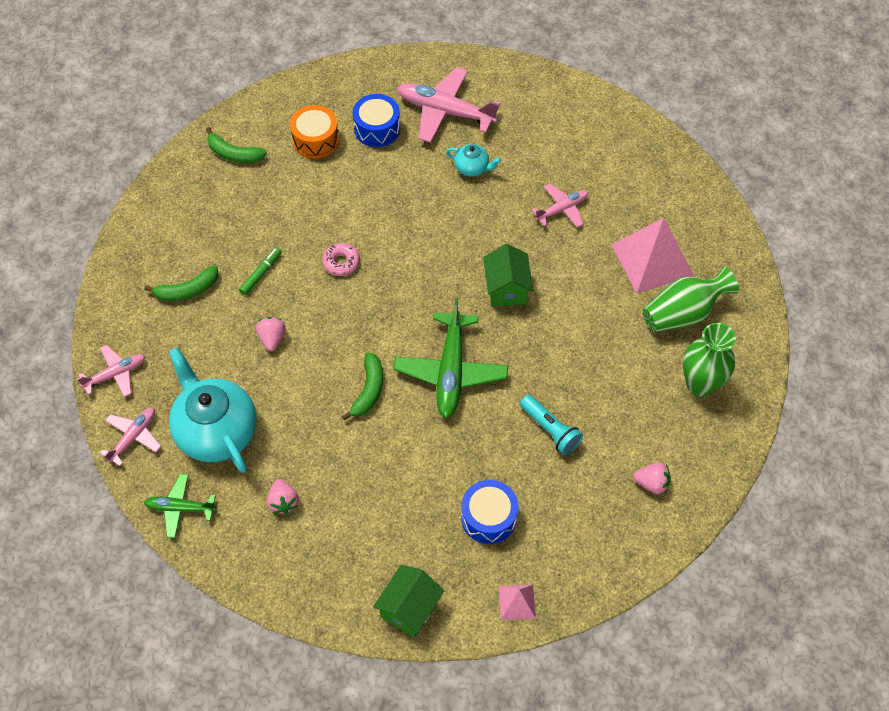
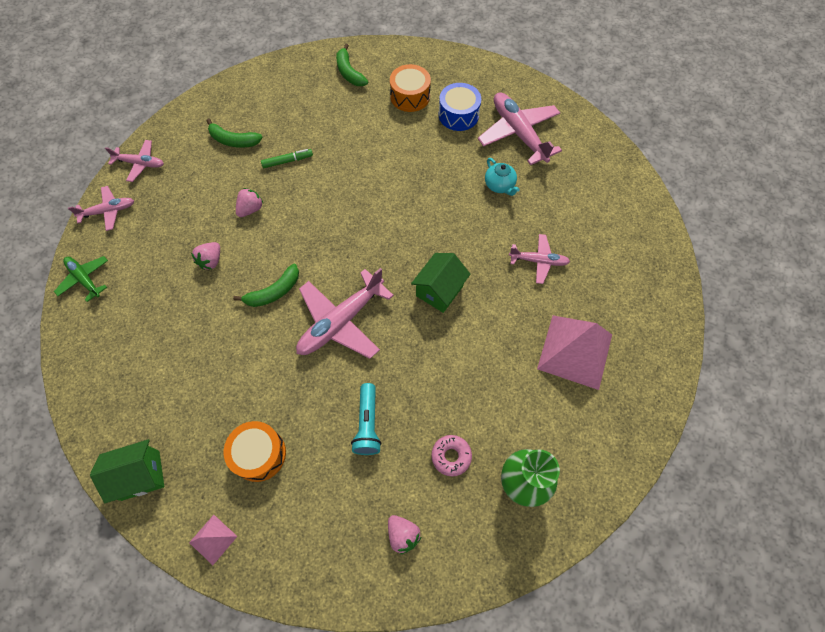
camera: 40 degrees right, 5 degrees up
(216, 431) = (156, 245): turquoise teapot -> none
(283, 502) = (145, 326): pink strawberry -> pink strawberry (211, 261)
(341, 262) = (345, 190): pink donut -> pink donut (451, 456)
(451, 371) = (341, 322): green plane -> pink plane
(489, 517) = (259, 454): blue drum -> orange drum
(683, 313) = (560, 414): green vase -> none

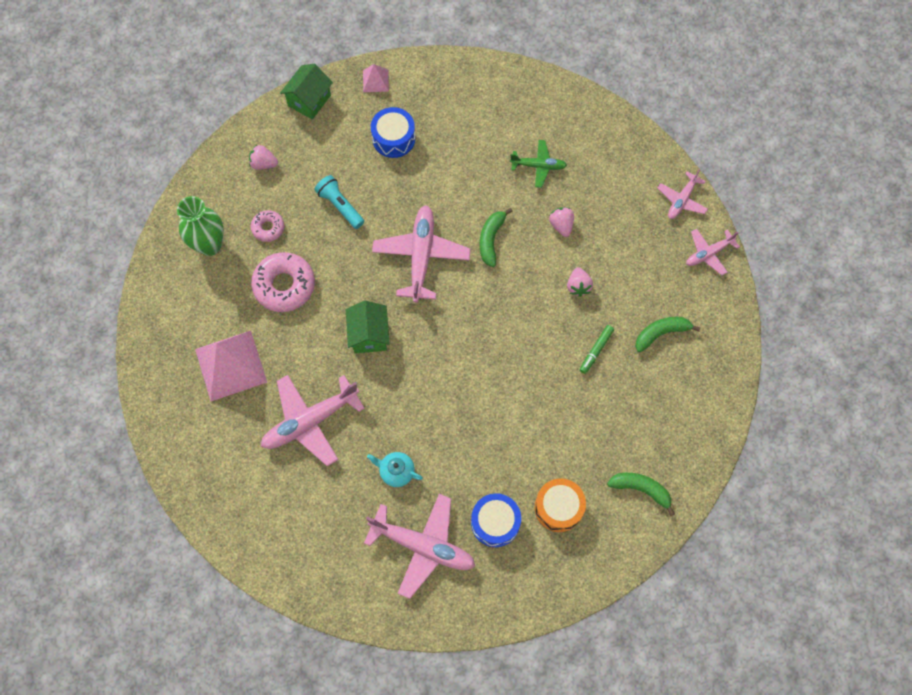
camera: 140 degrees right, 5 degrees up
(85, 279) = (633, 145): green plane -> green plane (538, 166)
(140, 475) = (454, 76): green house -> green house (309, 100)
(259, 454) = (393, 138): orange drum -> blue drum
(477, 387) = (284, 285): none -> pink donut
(538, 261) = (310, 421): pink plane -> pink plane, size x1.78

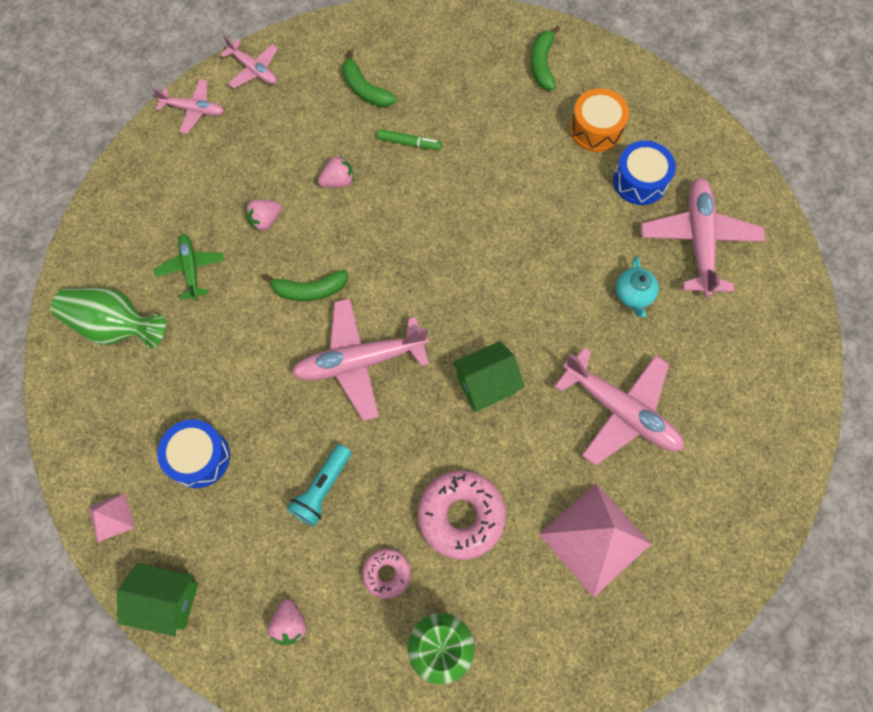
camera: 110 degrees left, 0 degrees up
(511, 109) = (115, 326): none -> green vase

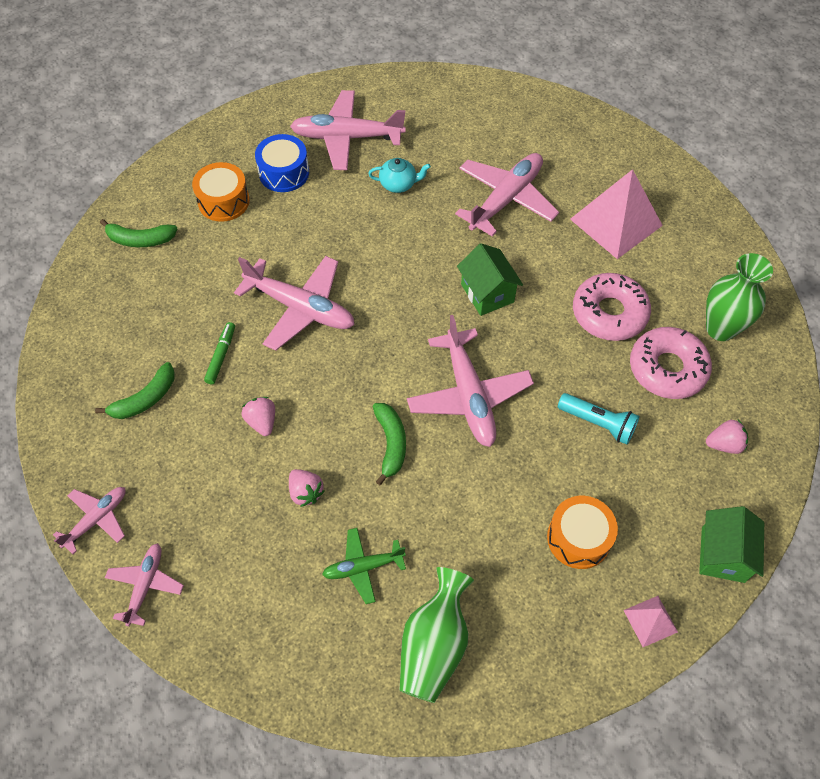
camera: 90 degrees left, 10 degrees down
(199, 457) = (578, 538): blue drum -> orange drum
(387, 573) = (667, 368): pink donut -> pink donut, size x1.83
(464, 206) = (301, 308): none -> pink plane

